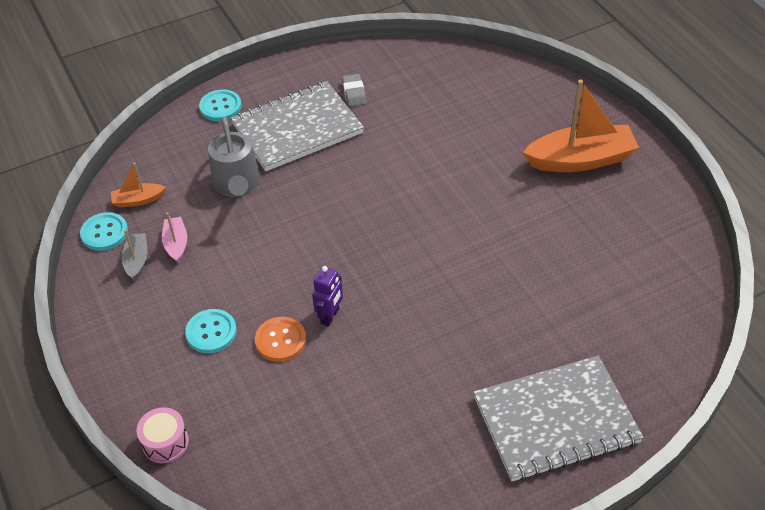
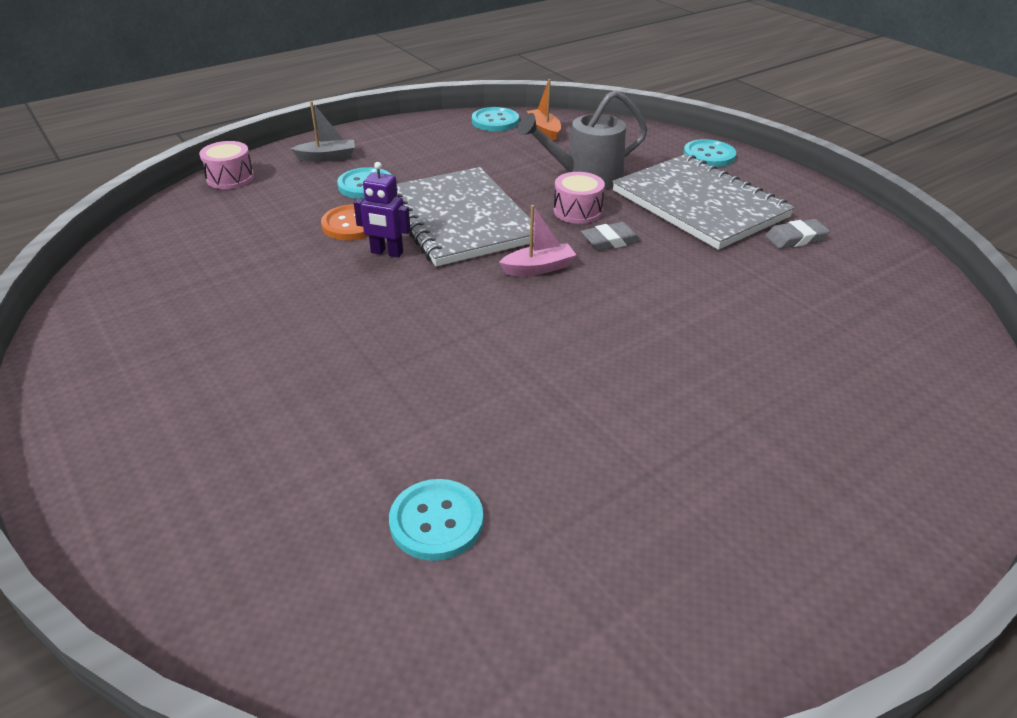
camera: 80 degrees right, 10 degrees down
(137, 260) = (461, 139): grey boat -> grey boat (327, 157)
(176, 244) = (487, 155): pink boat -> pink boat (538, 268)
(291, 197) = (577, 211): none -> pink drum
(339, 185) = (610, 241): none -> grey eraser
(556, 420) = (175, 462): grey notebook -> grey notebook (459, 219)
(581, 160) = (779, 490): orange boat -> none
(602, 294) = (436, 521): none -> turquoise button

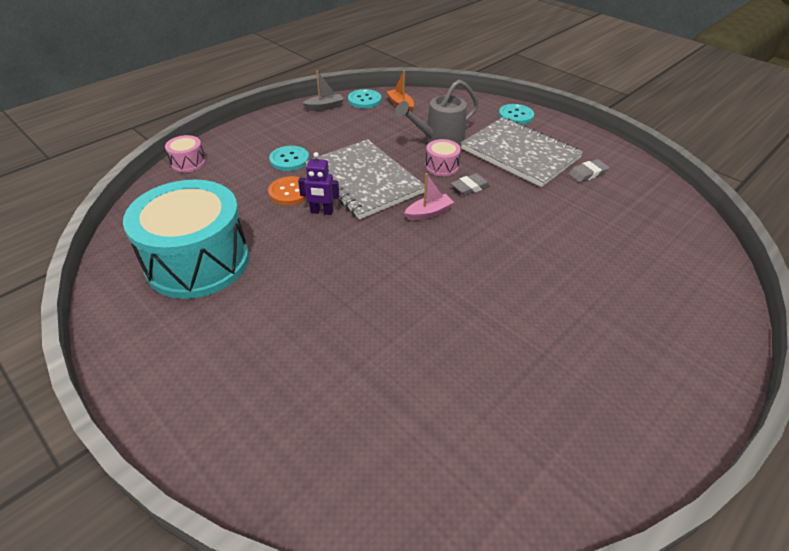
camera: 10 degrees left, 5 degrees up
(197, 297) = (198, 262): none -> turquoise drum
(327, 157) = (254, 139): grey boat -> grey boat (324, 107)
(436, 521) = (419, 408): turquoise button -> none

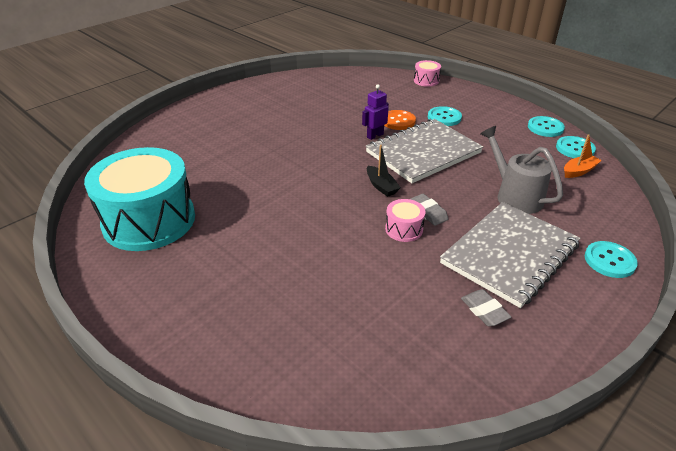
camera: 90 degrees right, 5 degrees down
(198, 262) = (316, 97): turquoise drum -> turquoise drum (149, 220)
(321, 212) = (375, 136): purple robot -> purple robot turned 45 degrees clockwise
(324, 107) = (545, 128): grey boat -> turquoise button
(429, 213) = (381, 186): pink boat -> black boat
(442, 166) = (461, 196): pink drum -> pink drum (404, 229)

